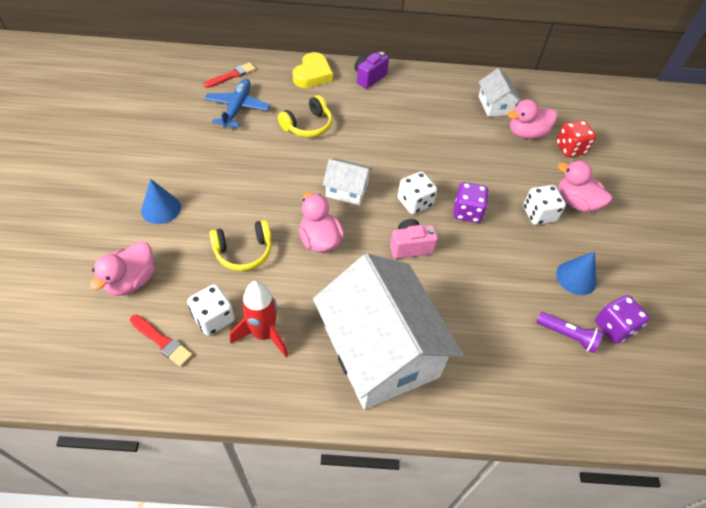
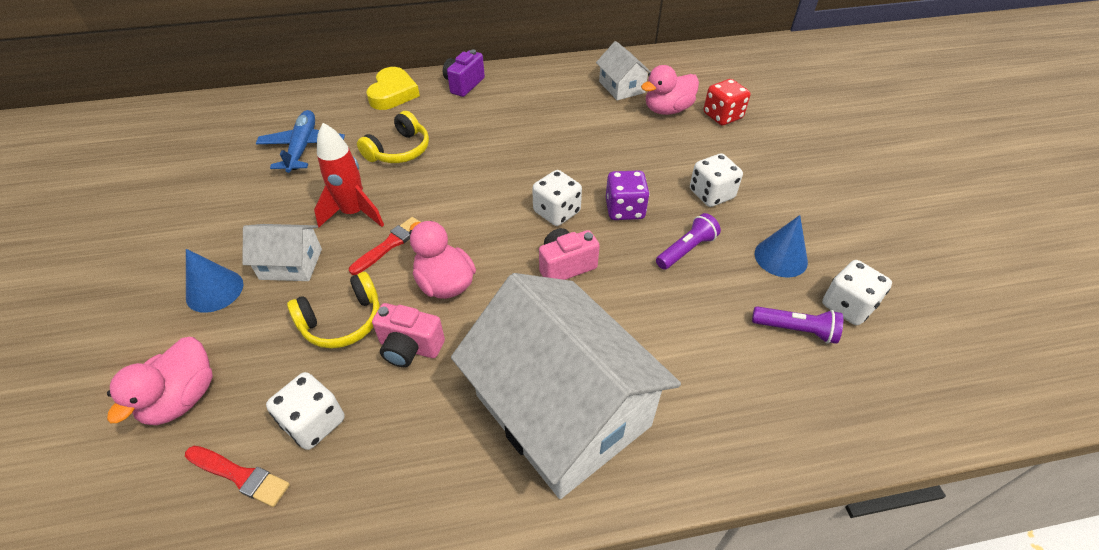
camera: 10 degrees left, 5 degrees down
(232, 75) = (289, 112): red brush -> red brush (390, 244)
(263, 334) = (392, 427): red rocket -> red rocket (354, 213)
(286, 282) = (410, 348): none -> pink camera
(347, 190) = (466, 215): white house -> white house (291, 264)
(505, 255) = (686, 250): none -> purple flashlight
(576, 202) = (749, 172): pink duck -> none
(614, 327) = (847, 306): purple dice -> white dice

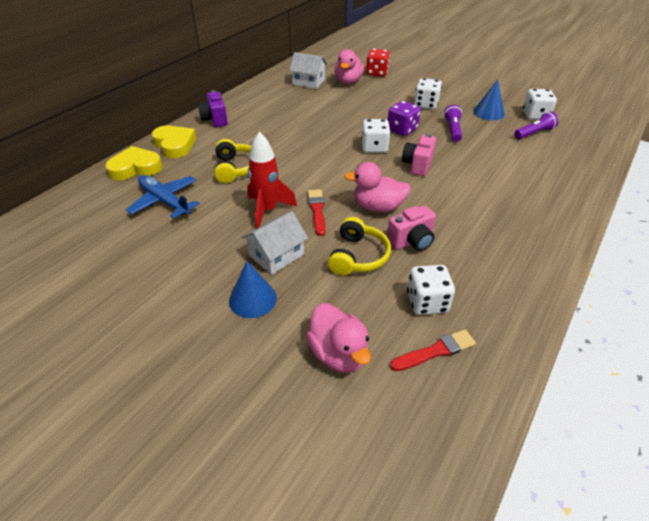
camera: 45 degrees left, 5 degrees down
(333, 100) = (135, 168): none -> yellow heart
(562, 410) = (512, 214): white house -> none

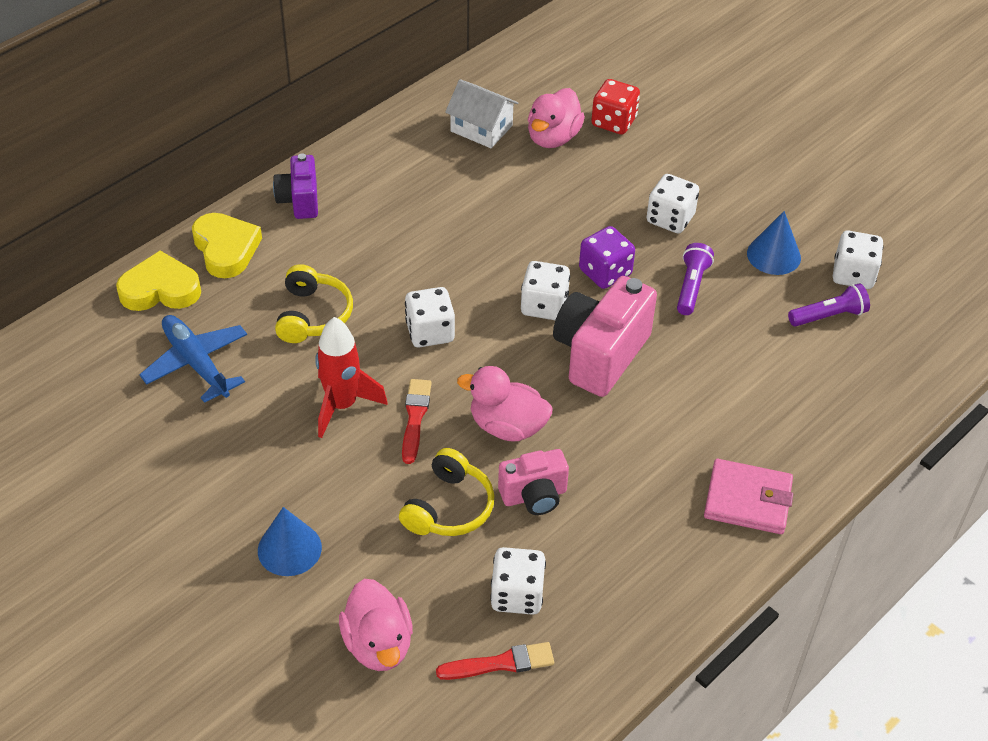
camera: 10 degrees right, 5 degrees up
(276, 255) = (337, 486): white house -> none
(311, 167) = (430, 332): none -> white dice
(417, 165) = (600, 354): pink camera -> pink camera, size x1.70
(546, 224) = (747, 500): none -> pink wallet

